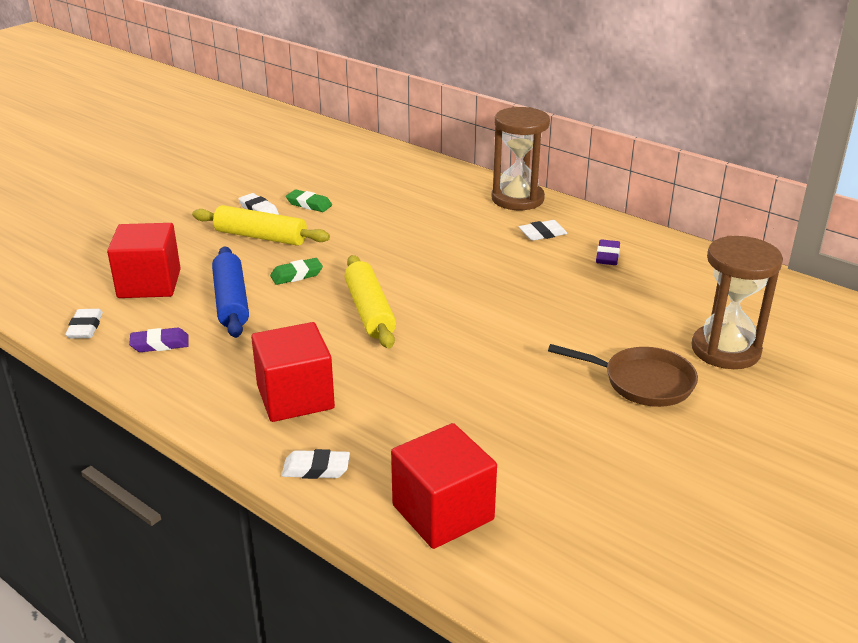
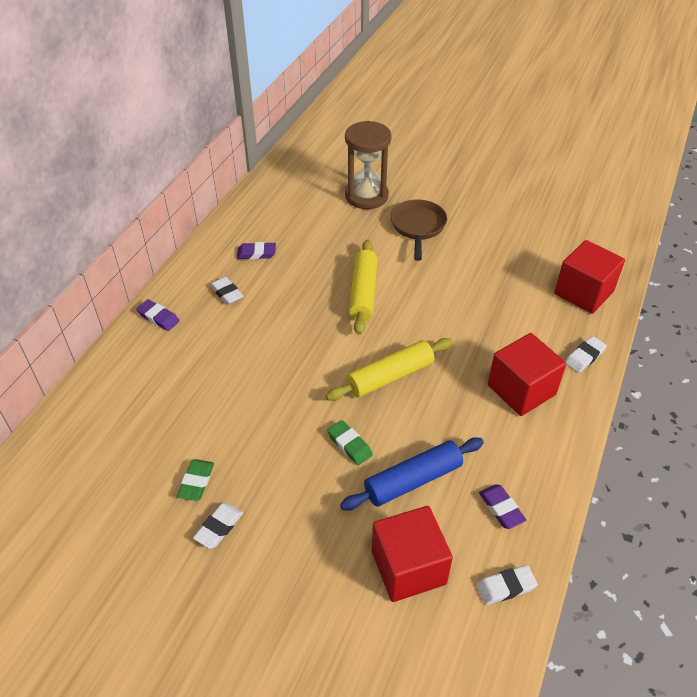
camera: 105 degrees left, 15 degrees up
(261, 237) = (282, 502): yellow rolling pin -> yellow rolling pin (363, 293)
(316, 469) = (584, 357): white eraser -> white eraser turned 60 degrees clockwise
(517, 199) = (158, 317): brown hourglass -> purple eraser

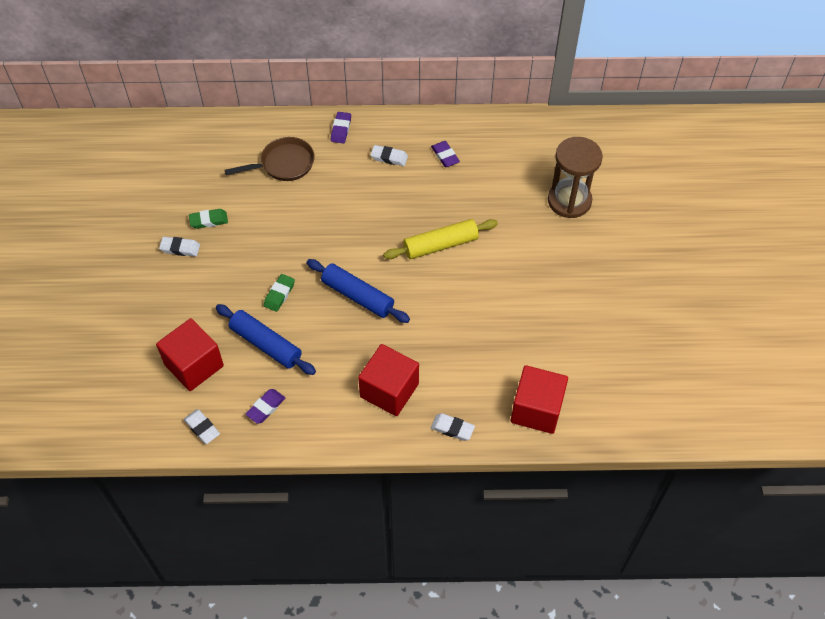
camera: 65 degrees right, 10 degrees up
(227, 293) = (389, 157): white eraser -> white eraser turned 75 degrees clockwise
(390, 376) = (357, 296): yellow rolling pin -> blue rolling pin
(418, 227) = (550, 254): brown pan -> brown pan (284, 164)

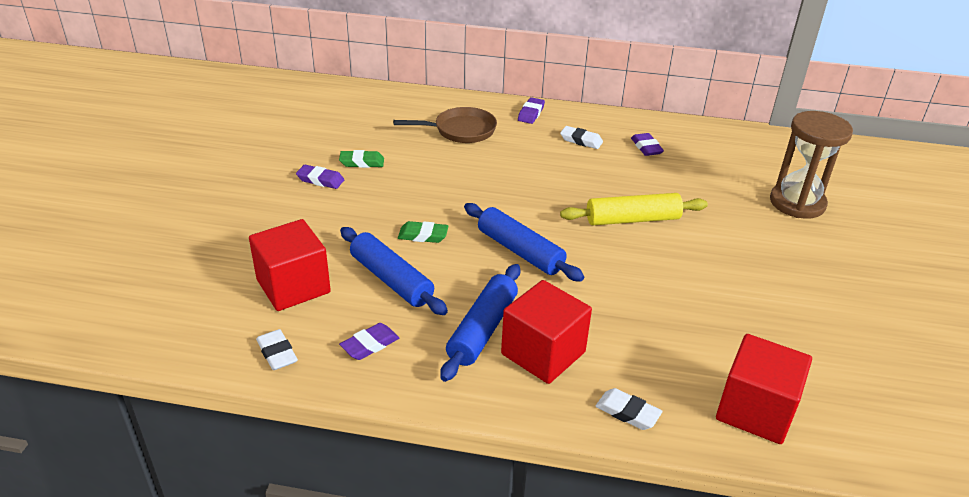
camera: 10 degrees right, 20 degrees down
(180, 248) = (320, 180): white eraser -> purple eraser
(279, 294) = (423, 235): green eraser -> green eraser turned 60 degrees clockwise
(343, 378) = (482, 329): none -> blue rolling pin

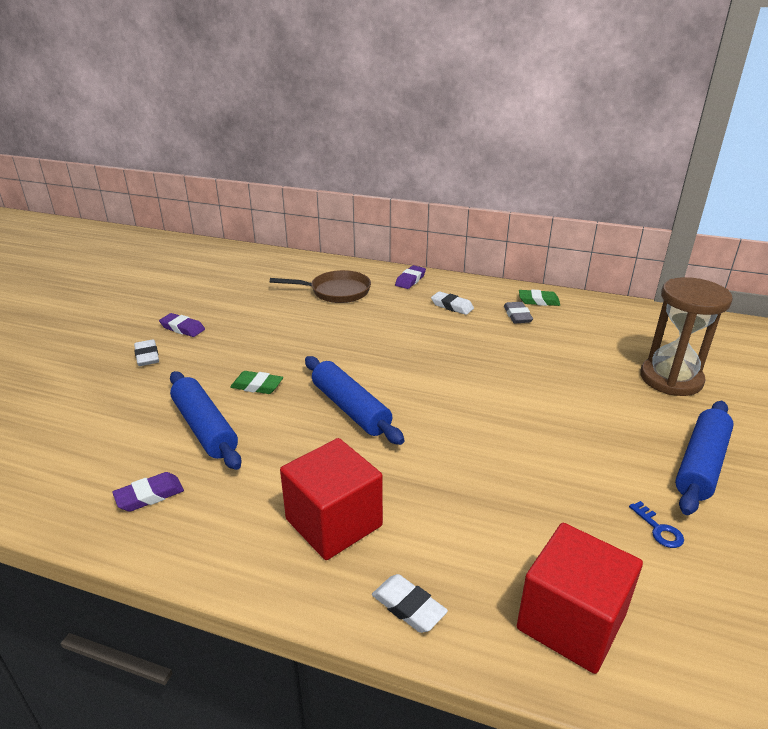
camera: 10 degrees right, 5 degrees down
(277, 353) = (50, 496): white eraser -> white eraser (147, 356)
(293, 286) = (104, 427): red cube -> none
(362, 162) = (229, 315): green eraser -> green eraser (538, 301)
(482, 329) = (277, 489): blue rolling pin -> blue rolling pin (701, 464)
(632, 219) = (482, 384): yellow rolling pin -> none
(646, 147) = (517, 316): purple eraser -> grey eraser
(808, 334) = (658, 529): none -> blue key

